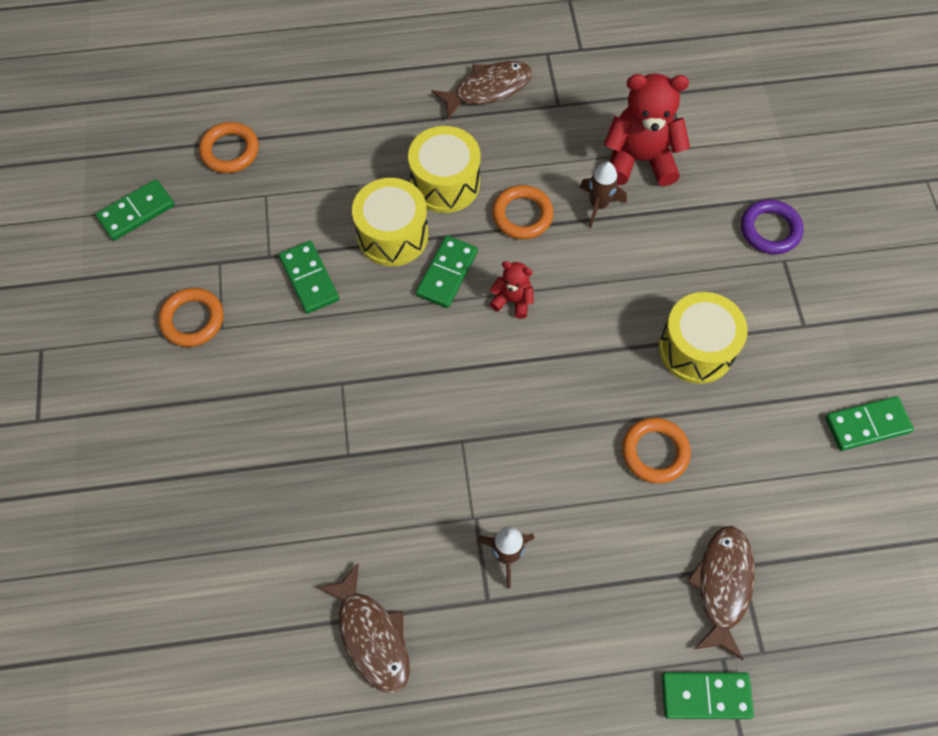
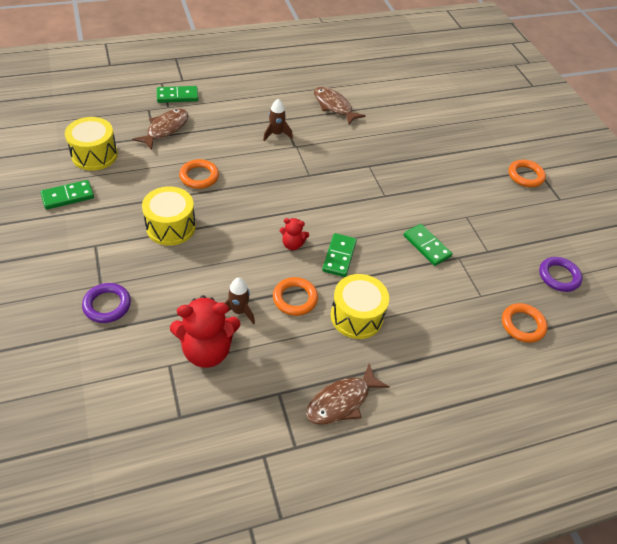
camera: 165 degrees right, 15 degrees down
(136, 212) = (559, 276): green domino -> purple ring
(192, 320) = (485, 219): orange ring -> orange ring (525, 176)
(392, 235) = (383, 277): yellow drum -> yellow drum (94, 155)
(722, 586) = (165, 129): brown fish -> brown fish turned 150 degrees counterclockwise

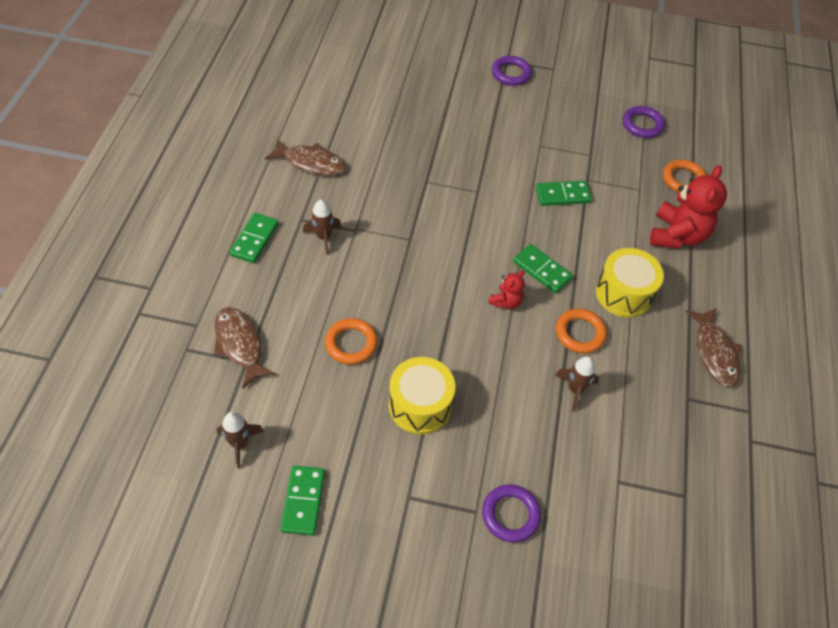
camera: 60 degrees left, 5 degrees up
(94, 155) = (240, 444): yellow drum -> brown rocket
(177, 96) = (181, 306): green domino -> green domino (254, 239)
(207, 350) = (613, 439): red teddy bear -> red teddy bear (677, 235)
(334, 106) = (310, 163): brown fish -> brown fish turned 150 degrees counterclockwise
(525, 176) = (511, 73): orange ring -> purple ring

